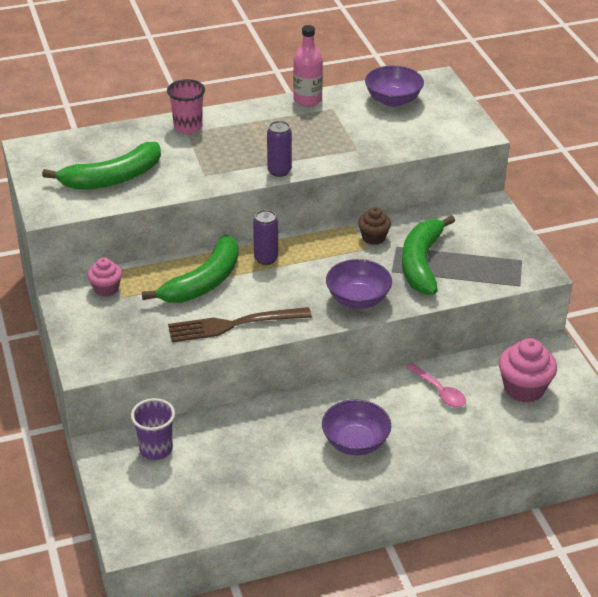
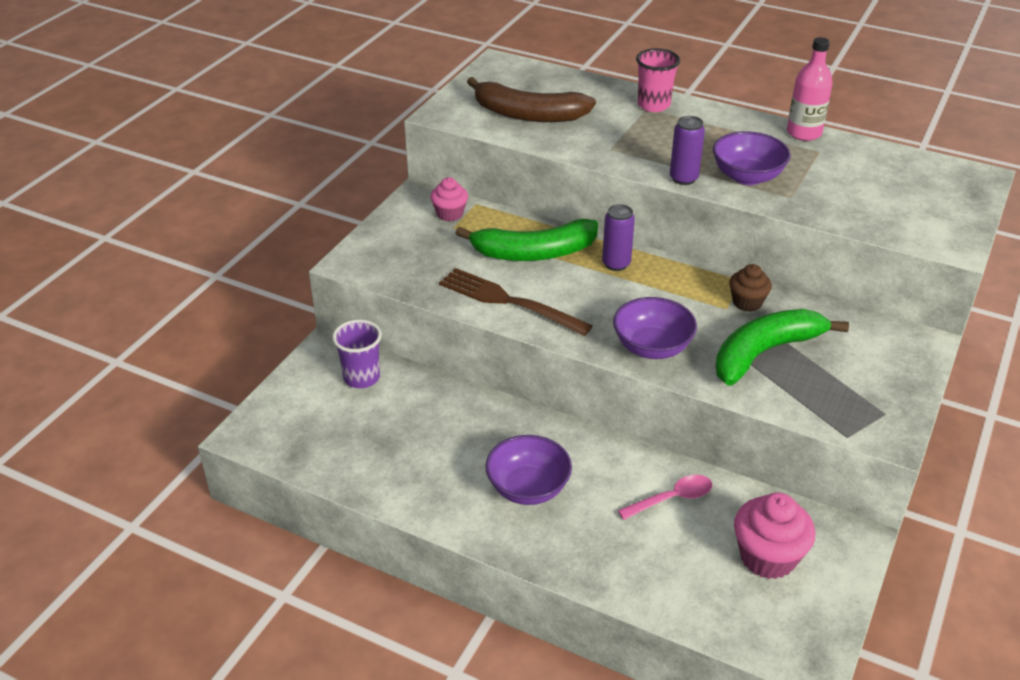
camera: 45 degrees right, 0 degrees up
(112, 178) = (528, 114): green banana -> brown banana
(393, 100) = (897, 173): purple bowl -> purple bowl (747, 177)
(439, 391) = (672, 498): pink spoon -> pink spoon turned 120 degrees counterclockwise

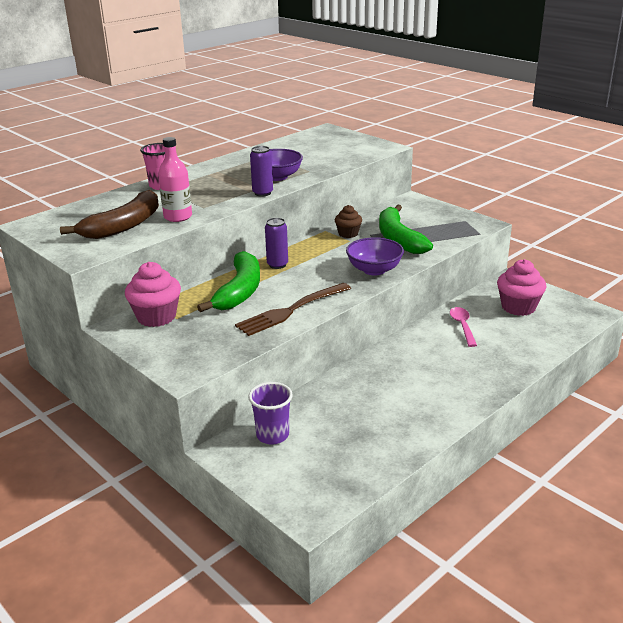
camera: 70 degrees left, 10 degrees down
(450, 214) = (156, 317): pink cupcake -> pink cupcake, size x1.65
(528, 488) = (434, 377): purple bowl -> none
(804, 133) = (243, 155): pink bottle -> pink bottle (178, 217)

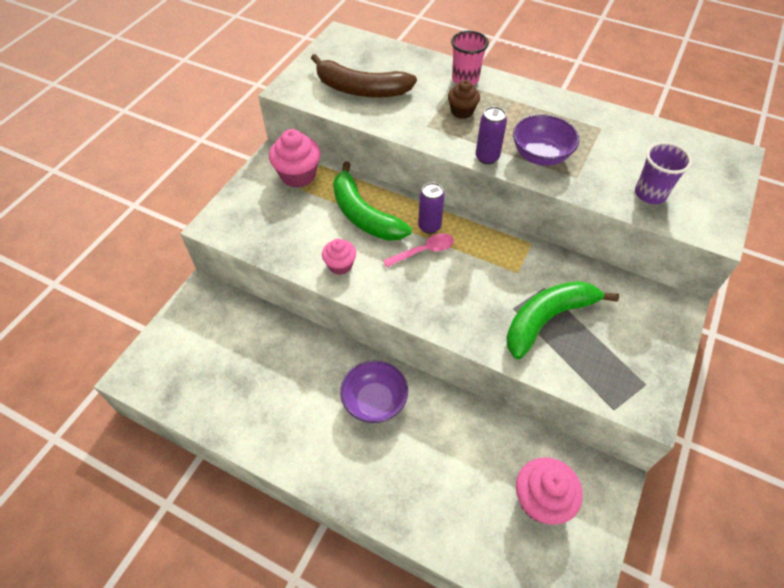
camera: 70 degrees right, 25 degrees up
(178, 217) = (396, 116): pink bottle -> none
(240, 291) = (363, 215): green banana -> green banana turned 60 degrees clockwise
(272, 435) = (227, 319): purple cup -> purple cup (650, 194)
(291, 310) = (340, 265): brown fork -> pink cupcake
(348, 234) = (534, 266): brown cupcake -> brown cupcake (462, 111)
(374, 270) = (455, 313): purple bowl -> purple bowl (374, 401)
(462, 326) = (467, 440): pink spoon -> pink spoon (424, 251)

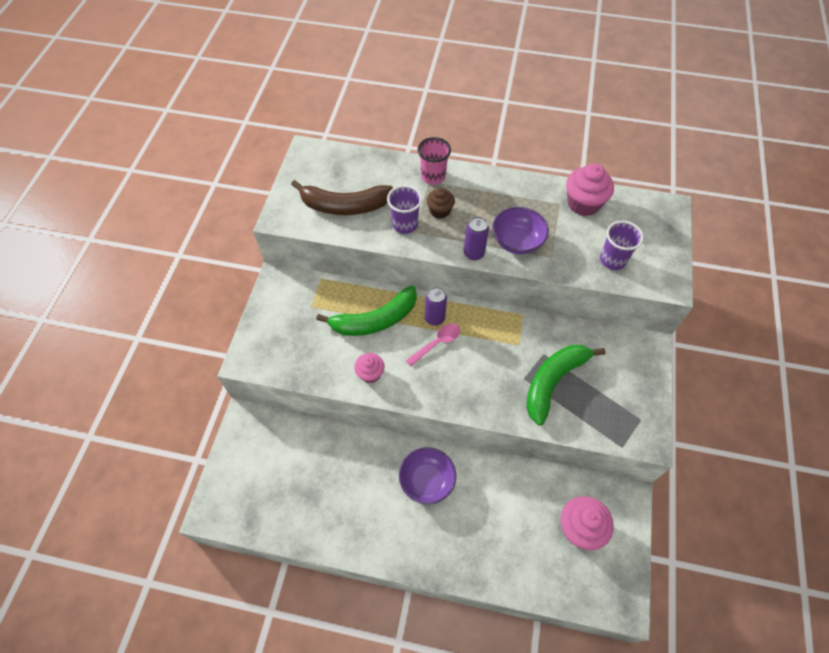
camera: 15 degrees left, 5 degrees up
(298, 175) = (305, 293): pink cupcake -> pink cupcake (583, 203)
(363, 215) = (375, 320): green banana -> green banana turned 60 degrees counterclockwise
(419, 117) = (405, 224): none -> purple cup

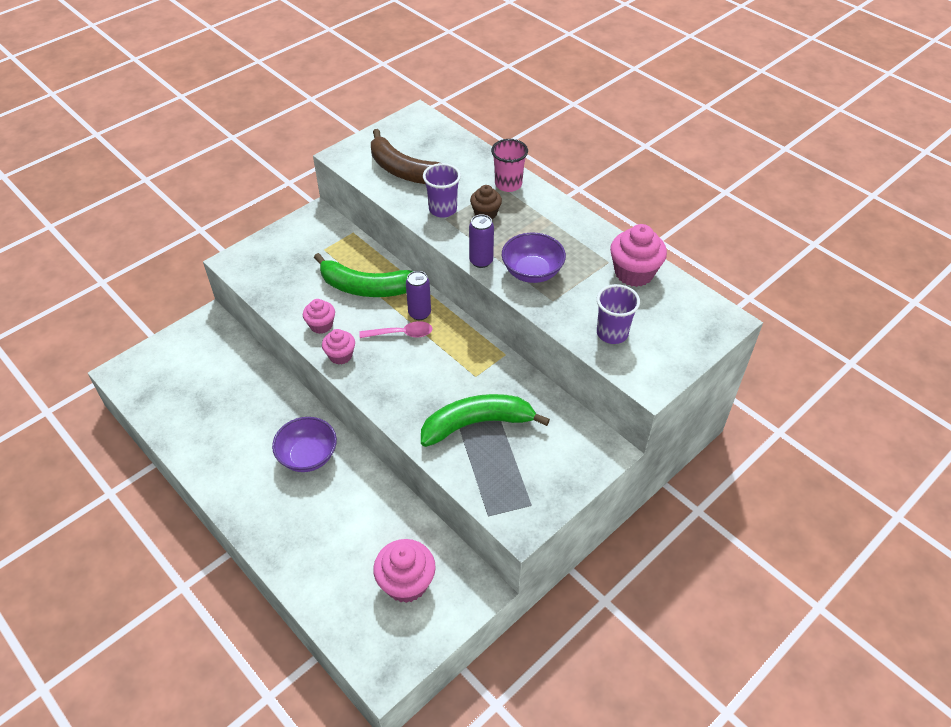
camera: 35 degrees right, 10 degrees down
(408, 390) = (340, 355): none -> pink cupcake

